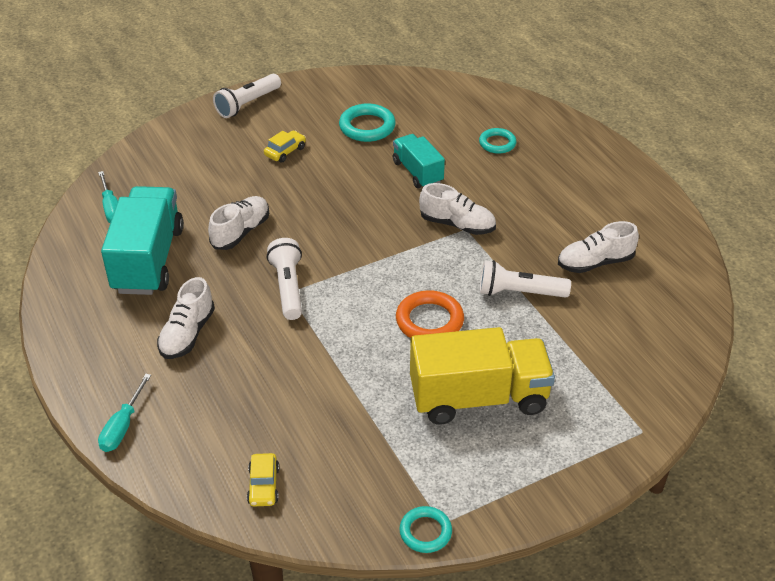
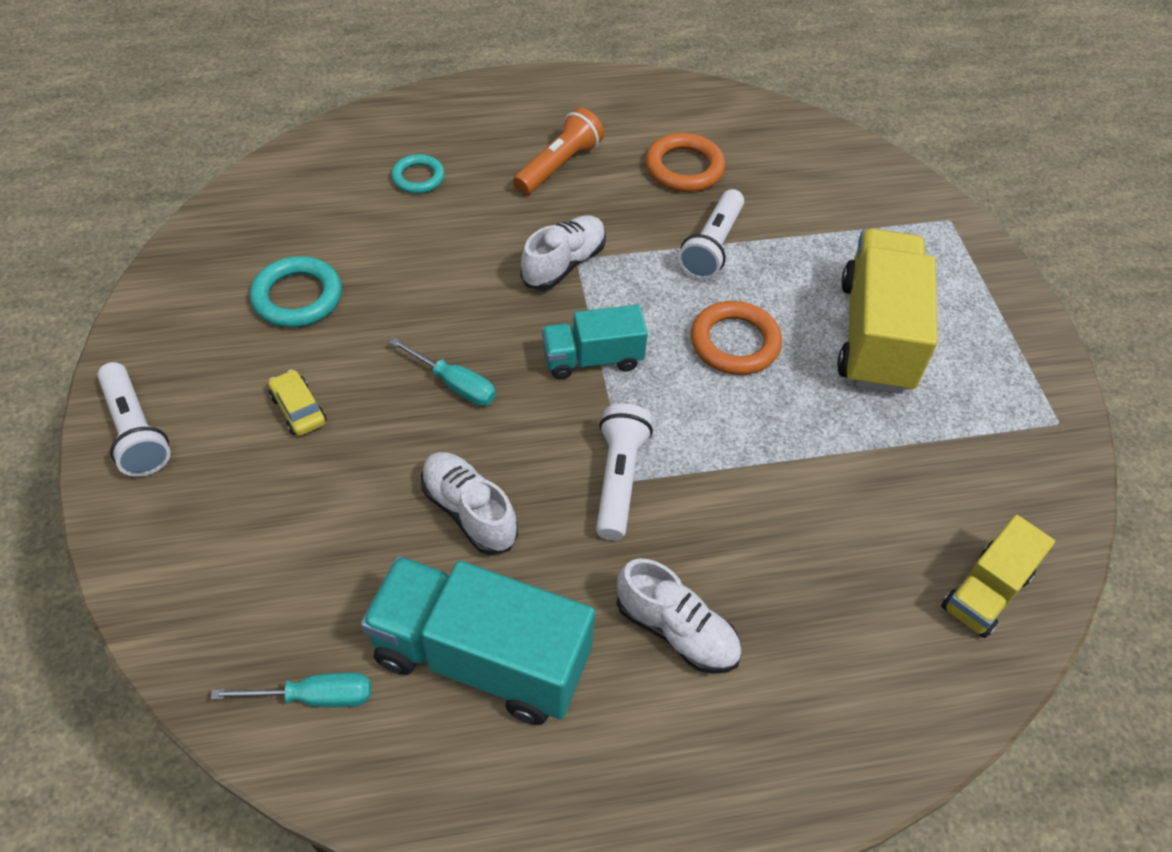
camera: 75 degrees left, 10 degrees up
(123, 426) = (851, 757): turquoise screwdriver -> turquoise screwdriver (455, 384)
(263, 485) = (986, 592): yellow car -> yellow truck
(288, 287) = (619, 479): white flashlight -> white flashlight turned 90 degrees clockwise
(417, 172) = (435, 272): turquoise truck -> turquoise truck (592, 359)
(425, 532) = (1071, 442): turquoise ring -> none
(552, 201) = (559, 166): none -> orange flashlight
(595, 263) = (684, 168): white shoe -> orange ring

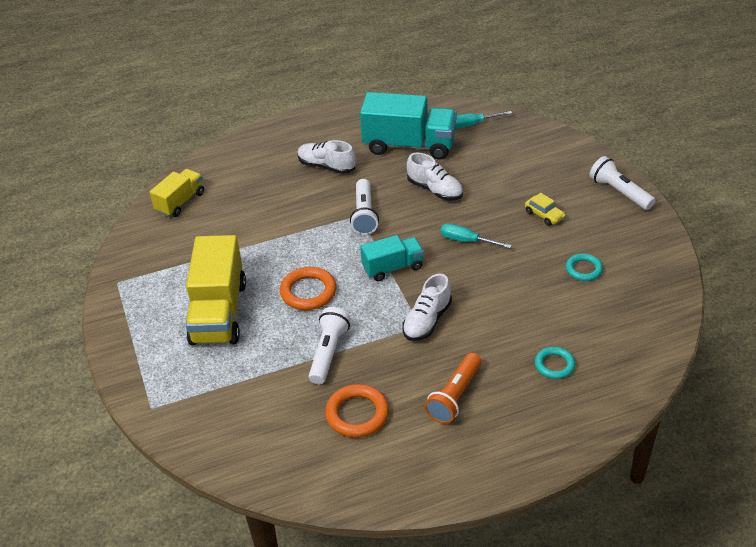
camera: 175 degrees right, 10 degrees down
(297, 297) = (583, 269): turquoise ring -> turquoise ring, size x0.65

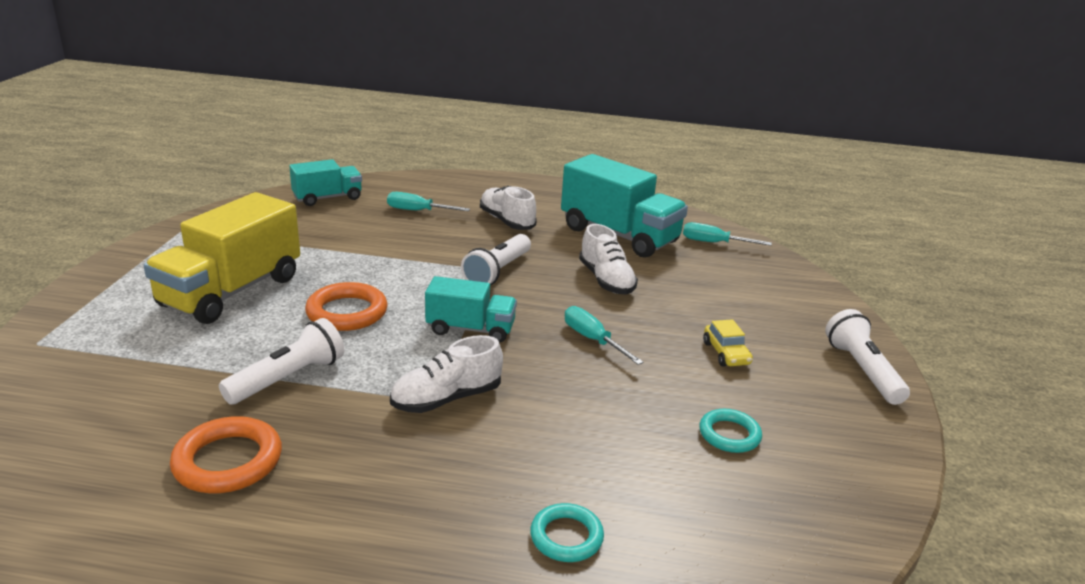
camera: 25 degrees right, 15 degrees down
(180, 202) = (327, 198): yellow truck -> turquoise truck
(257, 185) = (418, 211): none -> turquoise screwdriver
(454, 396) = (376, 505): orange flashlight -> none

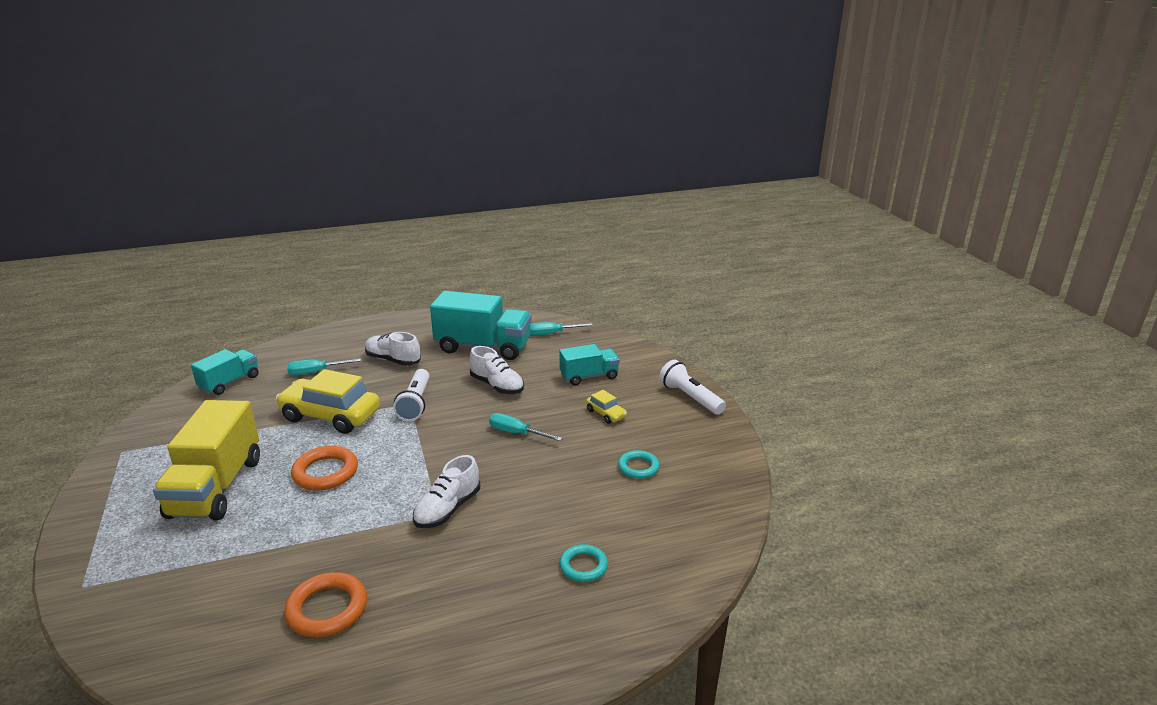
camera: 25 degrees left, 0 degrees up
(288, 378) = (322, 536): white flashlight -> none
(398, 257) = (330, 416): none -> yellow car
(470, 329) = (428, 454): turquoise truck -> turquoise truck (589, 376)

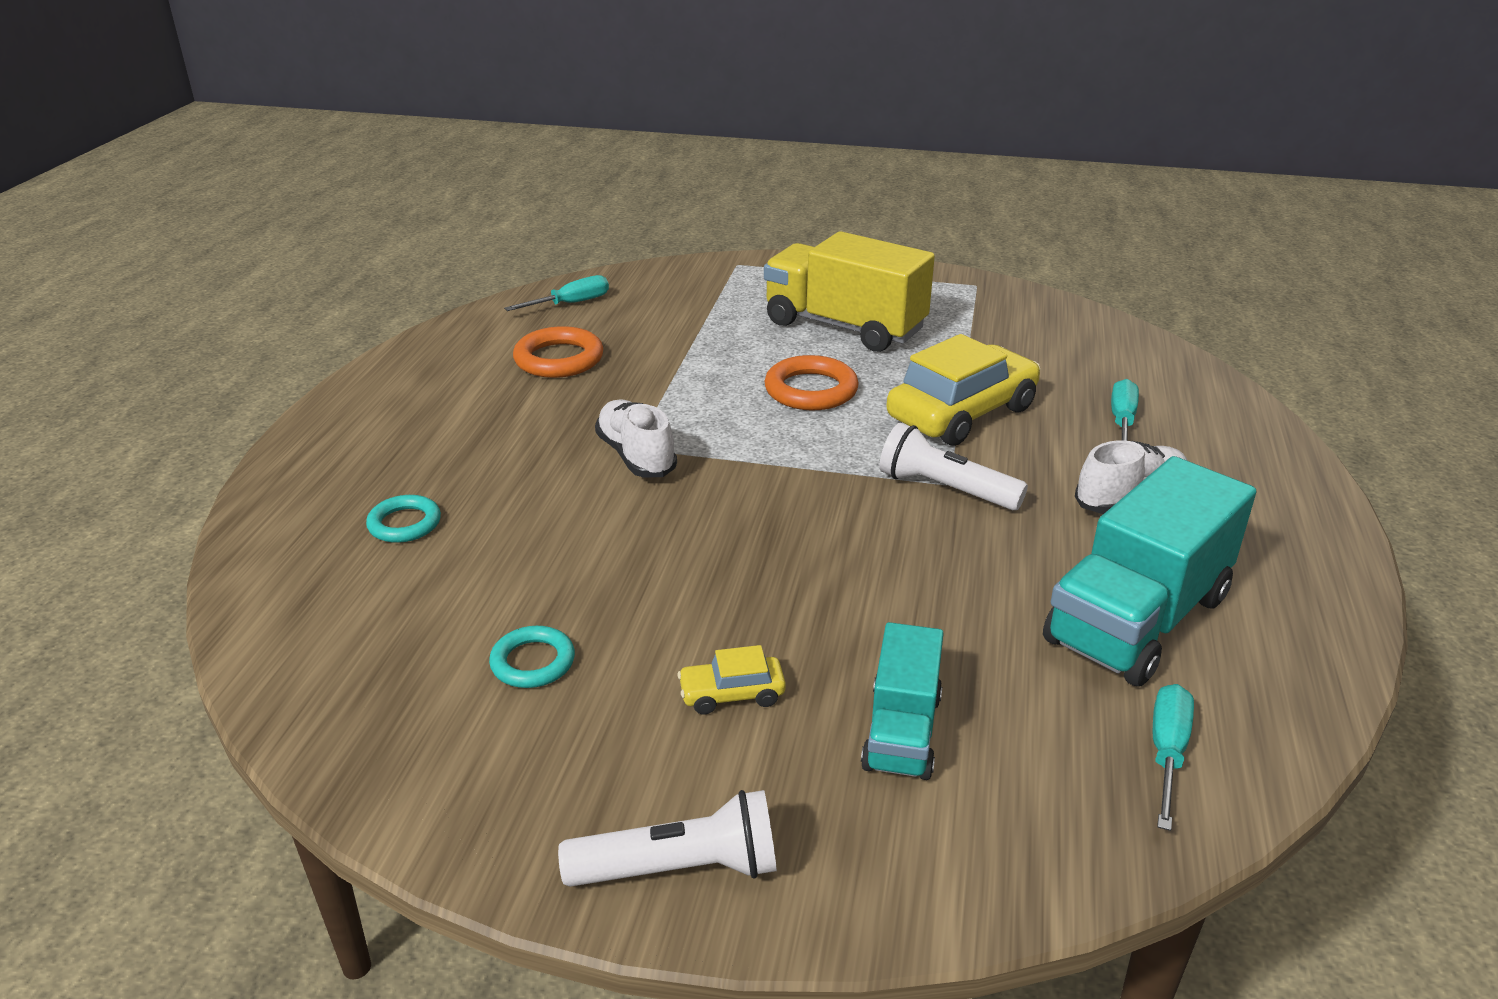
camera: 120 degrees right, 5 degrees up
(229, 382) = (1124, 354): turquoise truck -> none
(497, 386) = (948, 589): white shoe -> none
(516, 433) = (764, 563): turquoise screwdriver -> turquoise screwdriver (571, 303)

